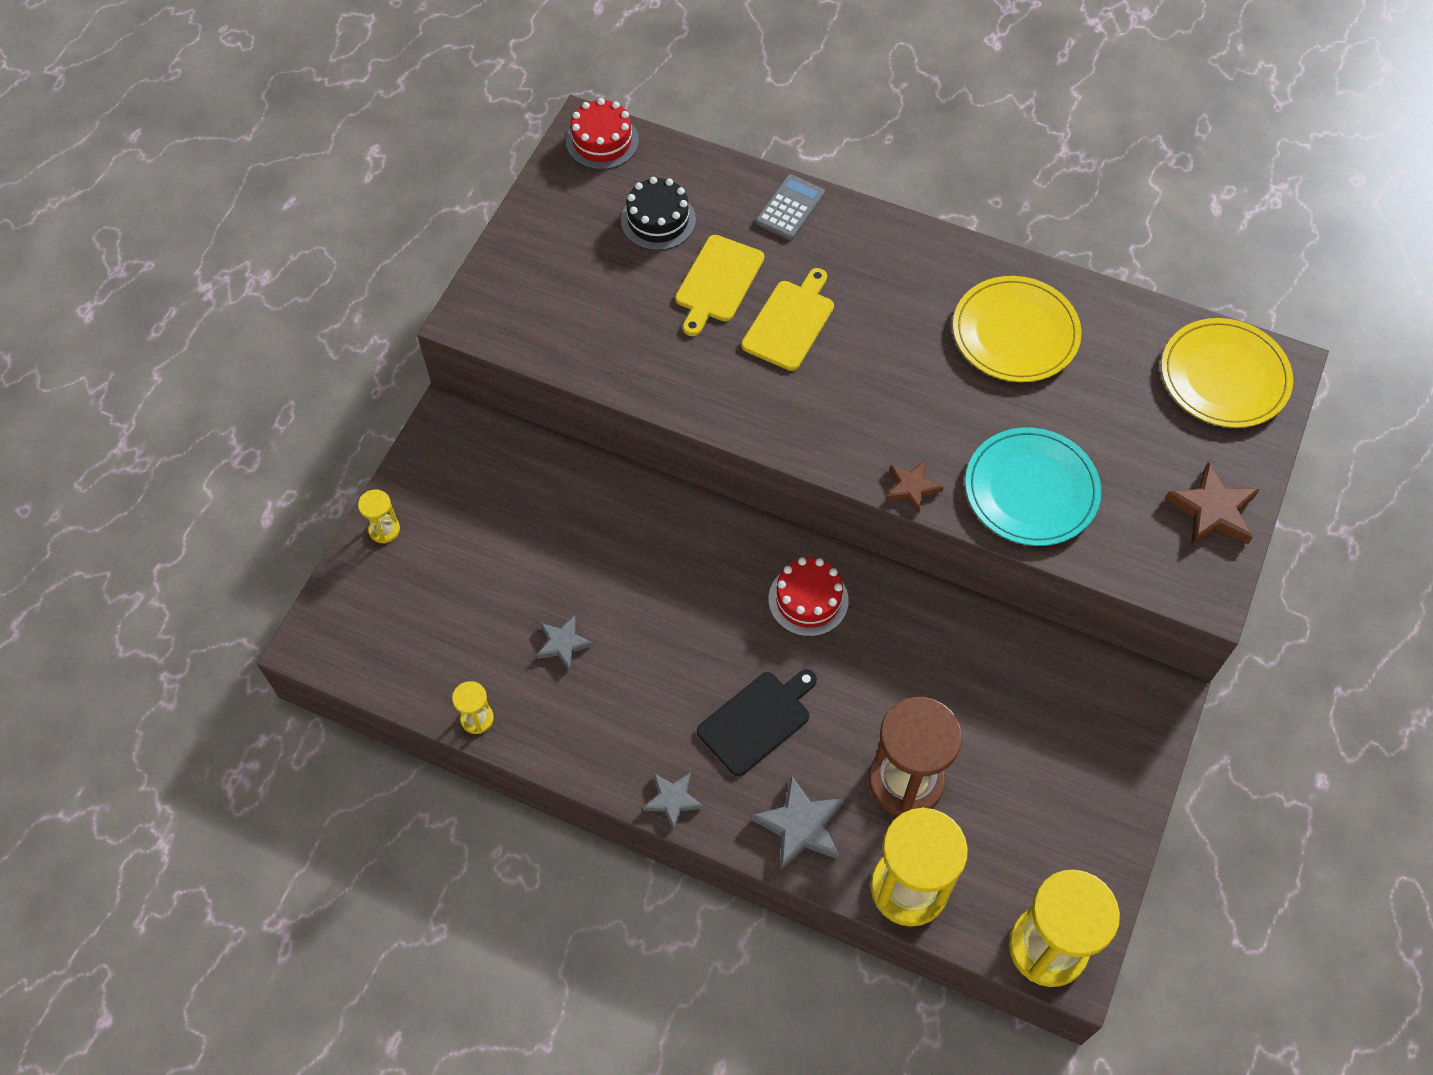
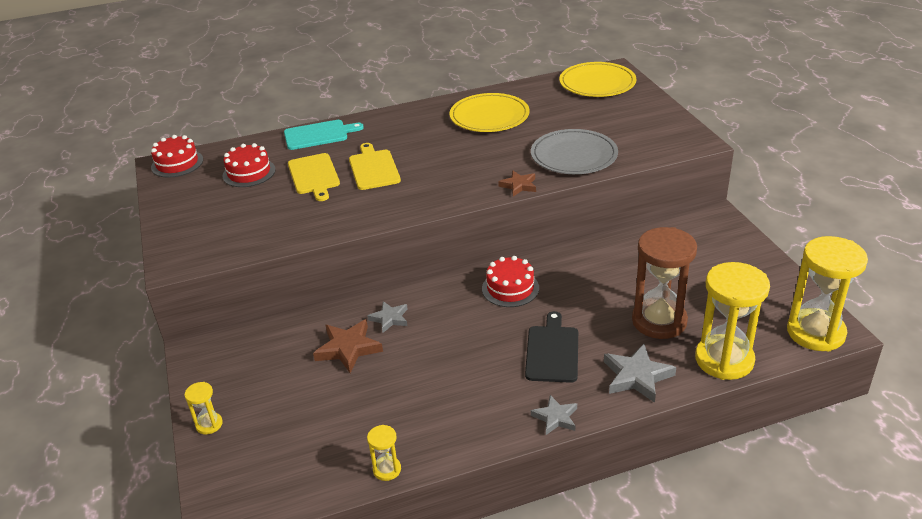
camera: 40 degrees left, 25 degrees down
(563, 644) = (397, 397): grey star -> grey star (389, 318)
(658, 220) = (249, 173): black cake -> red cake
(790, 208) = (318, 135): grey calculator -> turquoise cutting board
(1031, 490) = (574, 155): turquoise plate -> grey plate
(1212, 510) = (657, 119): brown star -> brown star (348, 348)

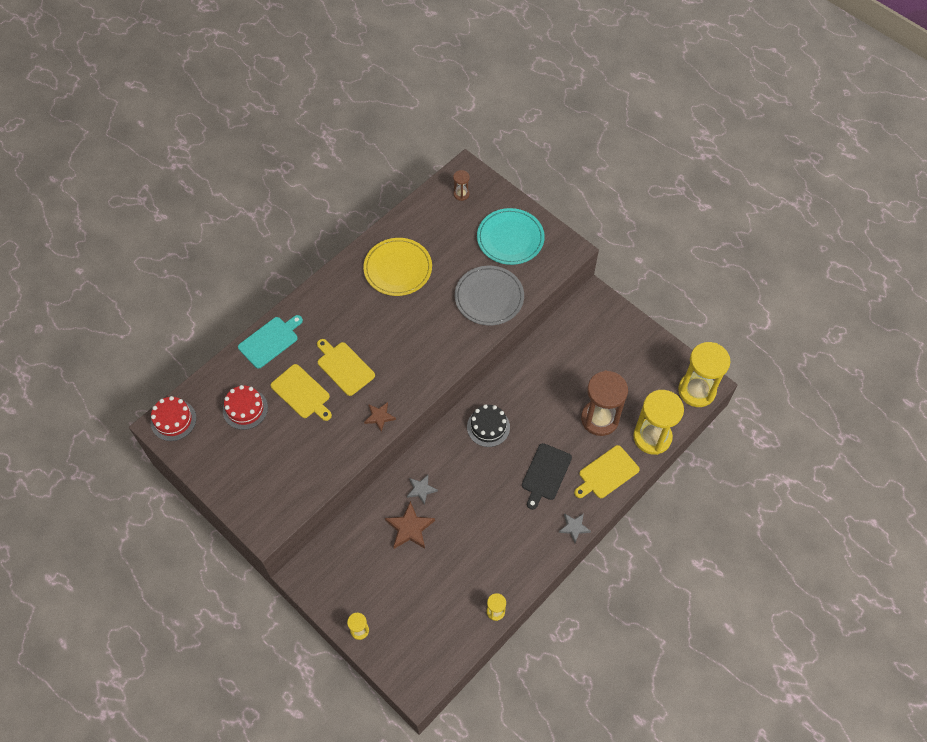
camera: 30 degrees left, 25 degrees up
(510, 288) = (488, 427): red cake -> black cake
(519, 185) = (467, 347): brown star -> brown star (379, 417)
(552, 351) = (545, 474): black cutting board -> black cutting board turned 135 degrees counterclockwise
(597, 83) = (461, 194): yellow plate -> brown hourglass
(630, 121) = (510, 238): none -> turquoise plate
(637, 376) = (607, 473): grey star -> yellow cutting board

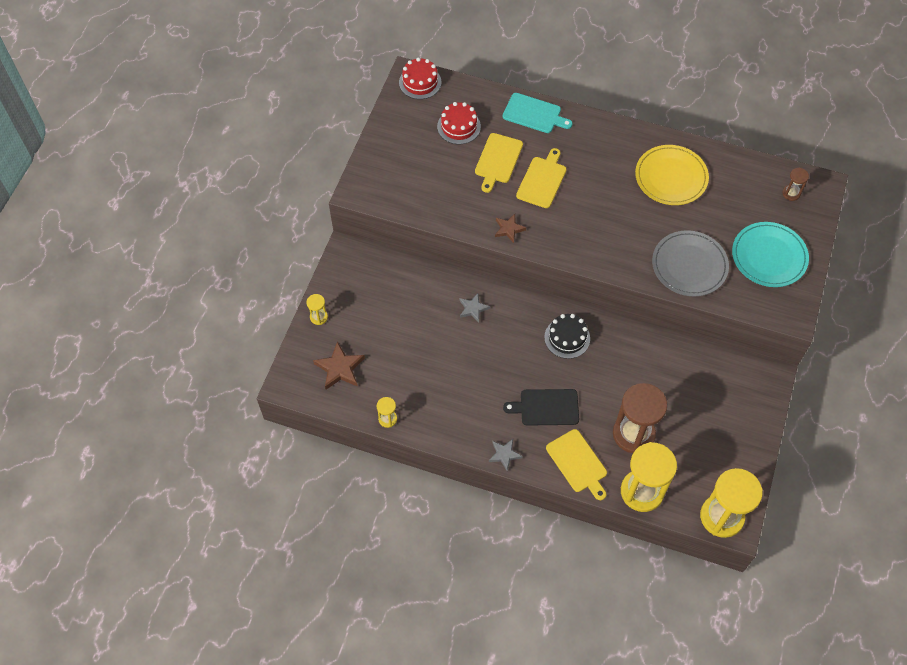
camera: 65 degrees right, 0 degrees up
(410, 528) = (431, 315): brown star -> brown star (340, 368)
(607, 473) = (578, 463): yellow cutting board -> yellow cutting board turned 150 degrees counterclockwise

